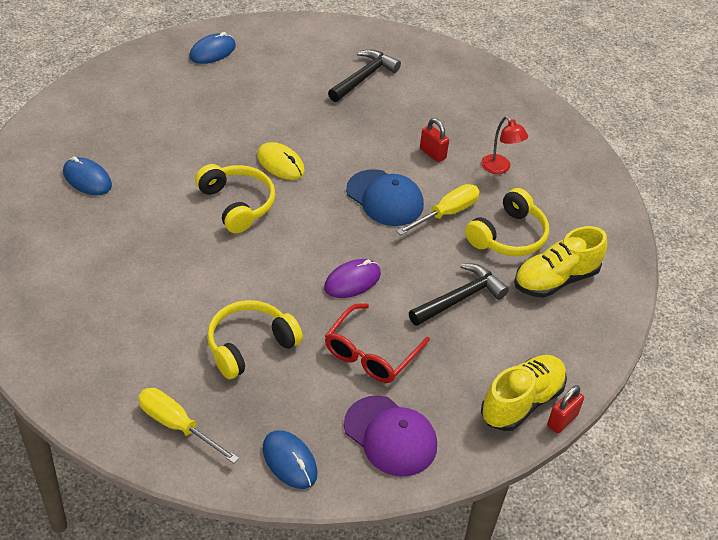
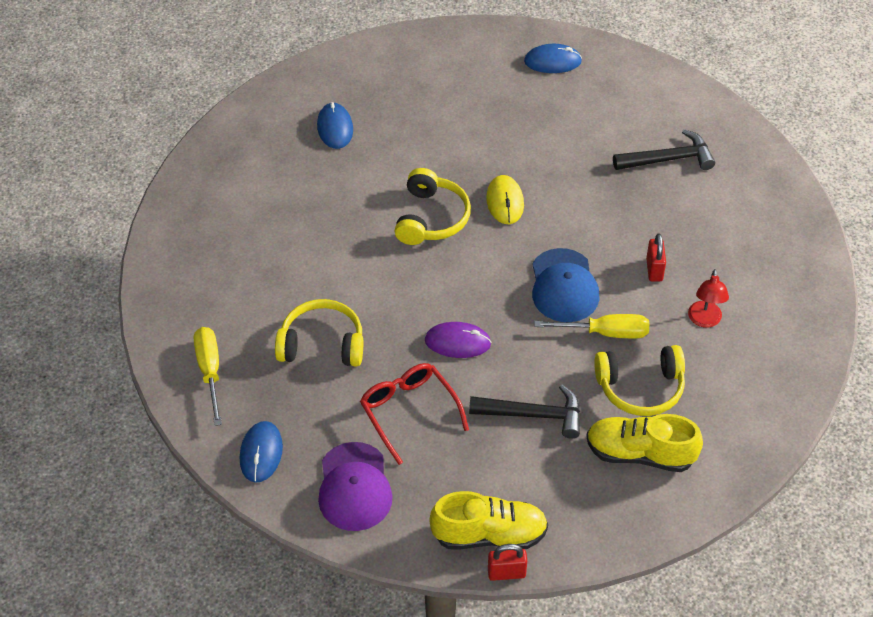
camera: 45 degrees right, 5 degrees up
(371, 353) = (409, 412): red glasses -> red glasses turned 75 degrees clockwise

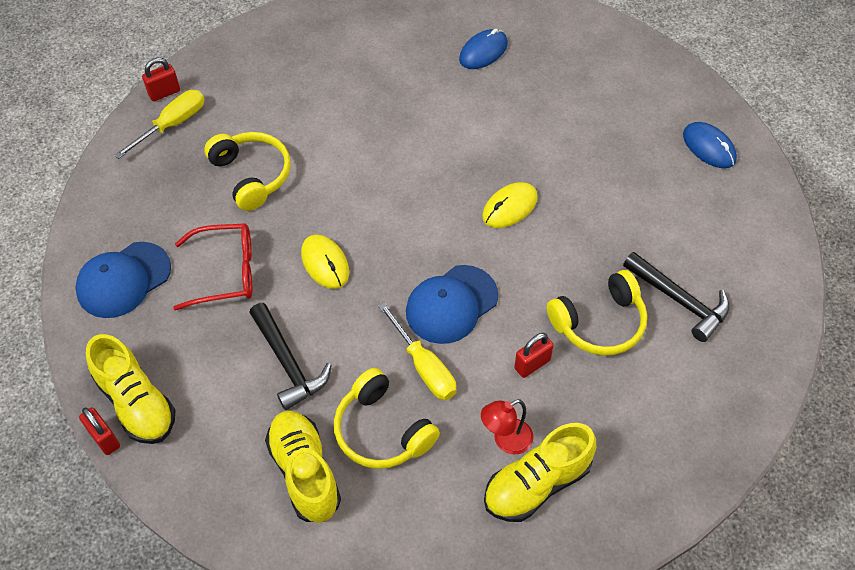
camera: 55 degrees right, 5 degrees up
(165, 359) = (164, 93): none -> red padlock
(261, 453) = (116, 201): blue mouse -> none
(354, 487) = (123, 280): purple cap -> blue cap
(409, 412) = (225, 272): red glasses -> red glasses turned 60 degrees clockwise
(431, 218) = (444, 168): yellow headphones -> yellow headphones (599, 323)
(457, 342) = (325, 263): purple mouse -> yellow mouse
(751, 323) = (537, 484): none -> yellow shoe

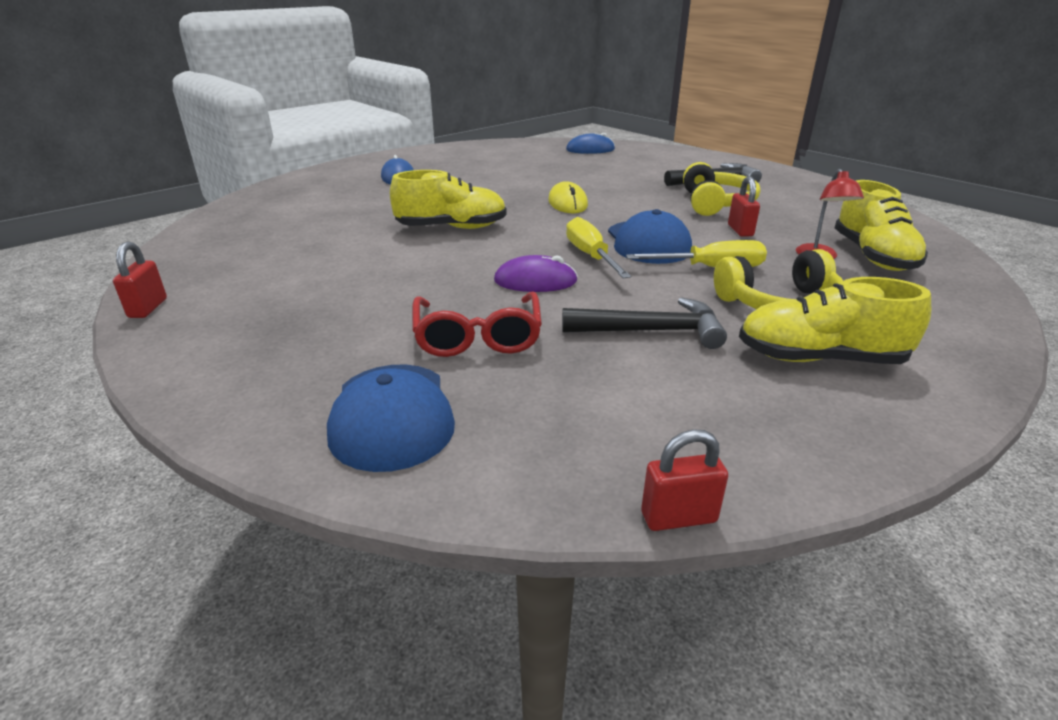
camera: 60 degrees left, 25 degrees down
(137, 403) = (629, 462): yellow shoe -> yellow shoe (452, 228)
(172, 124) = (204, 315): yellow screwdriver -> yellow screwdriver (590, 256)
(225, 272) = (478, 336): red glasses -> red glasses turned 150 degrees clockwise
(252, 175) = (363, 289): yellow headphones -> none
(325, 263) = (535, 281): yellow mouse -> purple mouse

